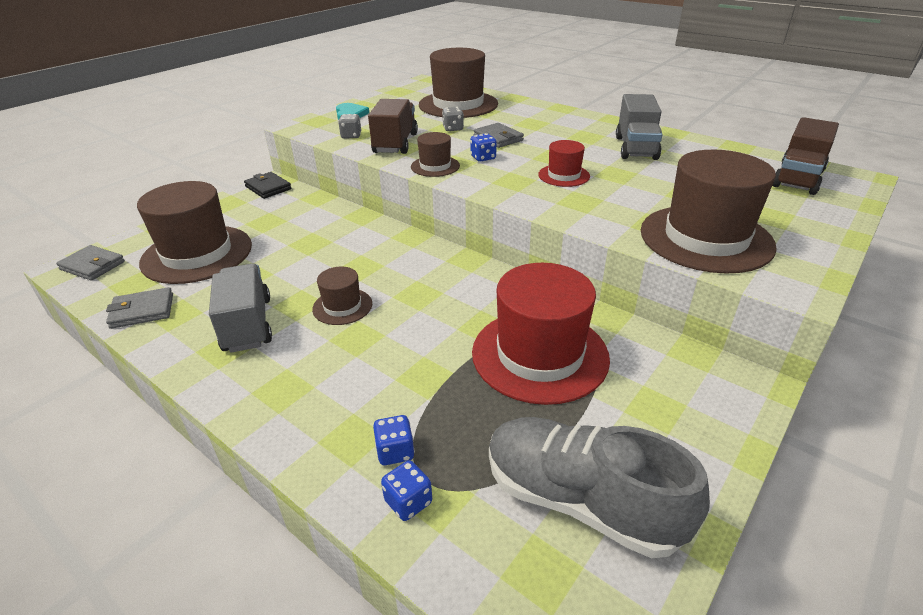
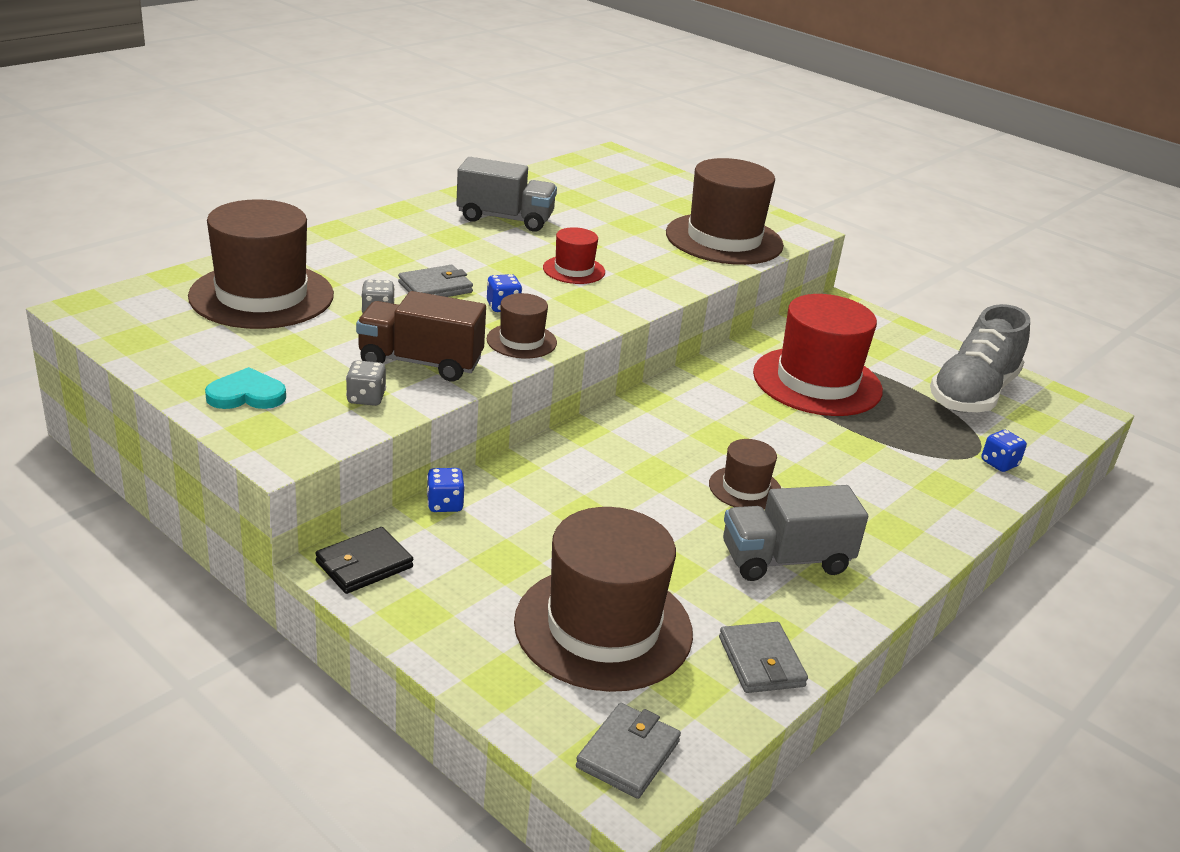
camera: 90 degrees left, 5 degrees down
(395, 452) = (952, 466): blue dice -> blue dice (445, 504)
(797, 178) = (608, 174): brown truck -> none

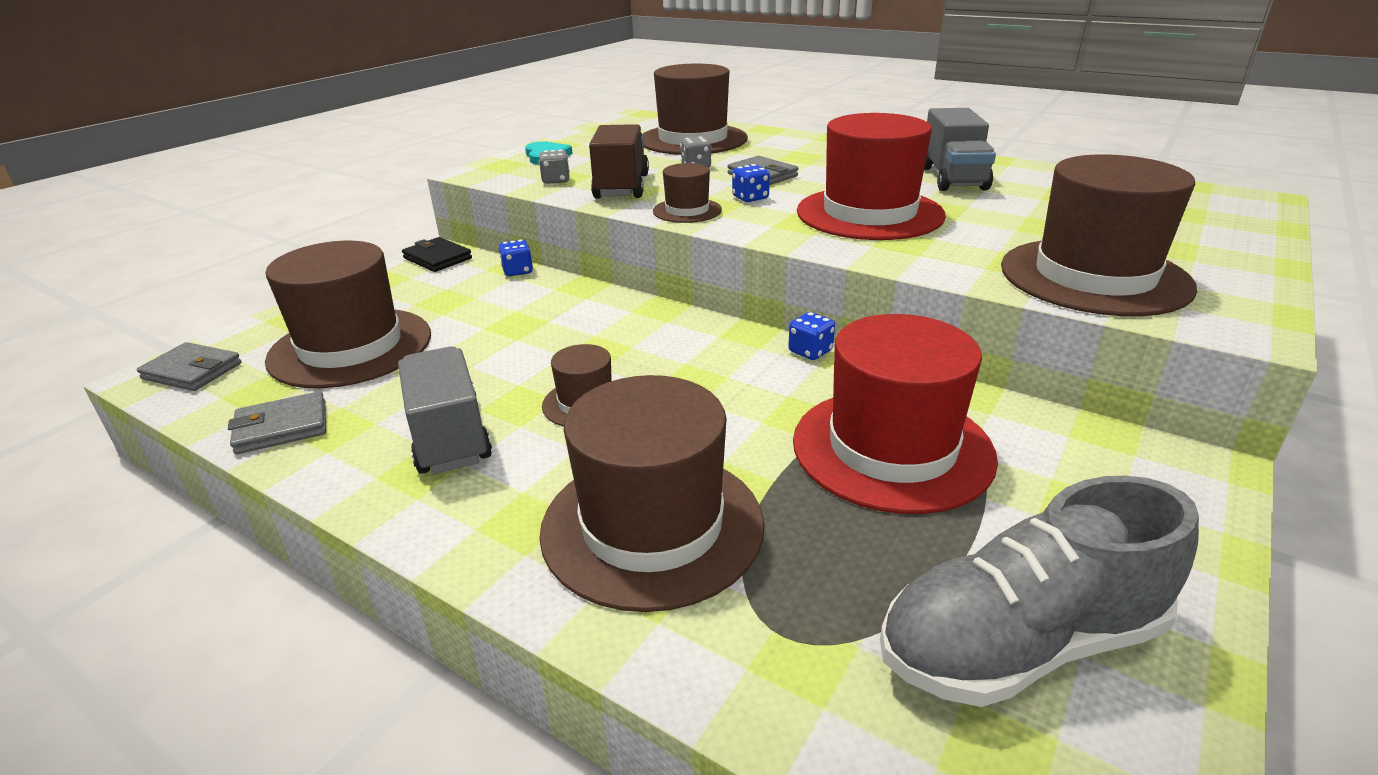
camera: 85 degrees right, 0 degrees up
(574, 270) = (869, 213): red hat -> red hat, size x2.04
(895, 479) = (652, 526): none -> brown hat
(972, 394) = (1020, 643): grey shoe -> grey shoe turned 45 degrees counterclockwise
(999, 463) = (762, 666): blue dice -> blue dice (810, 351)

